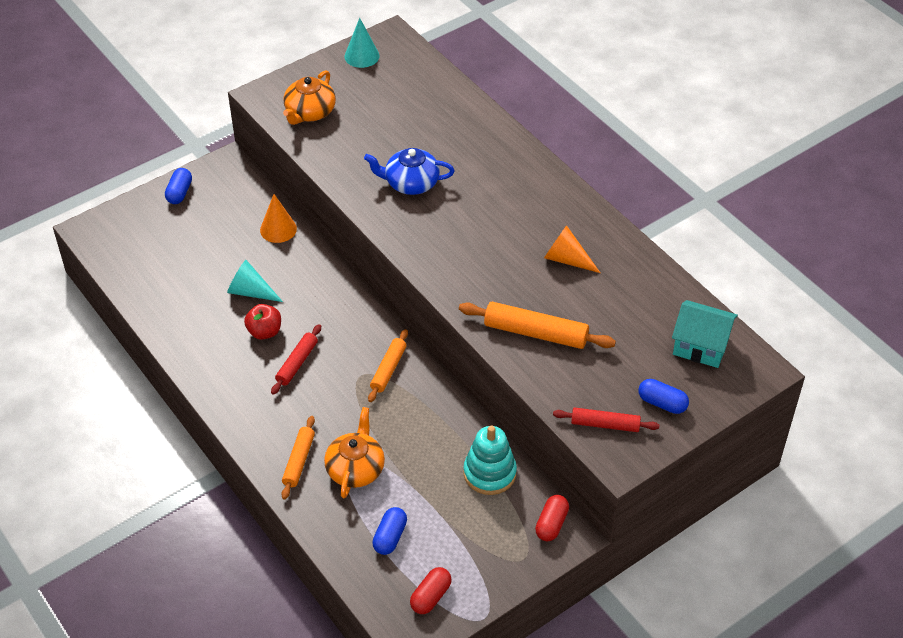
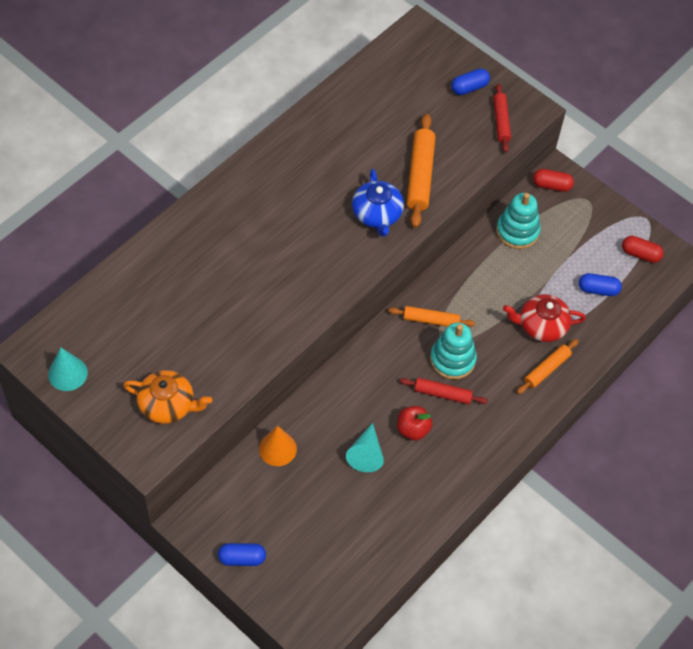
camera: 105 degrees left, 10 degrees up
(299, 461) = (546, 369): orange rolling pin -> orange rolling pin turned 45 degrees counterclockwise
(335, 379) = (452, 359): none -> turquoise stacking toy
(355, 469) = (541, 326): orange teapot -> red teapot
(411, 183) = (257, 295): blue teapot -> blue teapot (377, 214)
(566, 259) = (330, 162): orange cone -> none
(662, 403) = (469, 88): blue capsule -> blue capsule turned 45 degrees clockwise
(701, 346) = (404, 67): turquoise house -> none

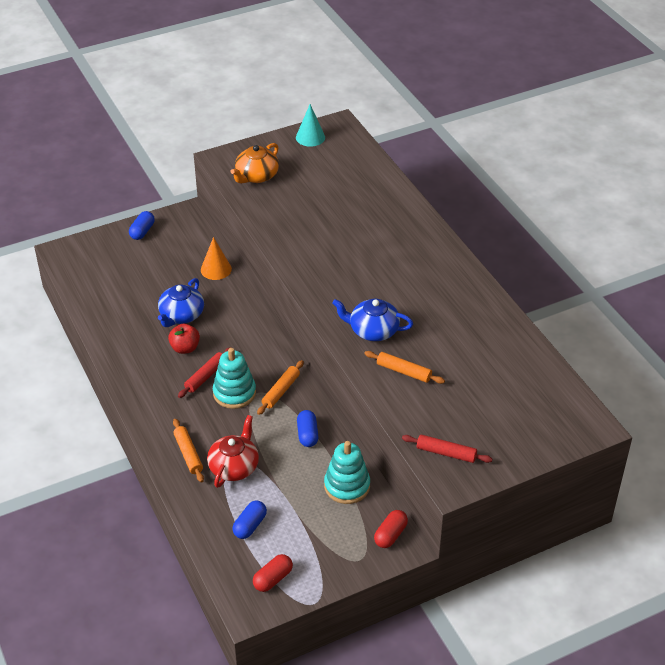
camera: 115 degrees right, 15 degrees down
(366, 454) = (181, 315): turquoise cone -> blue teapot
(420, 176) = (403, 371): orange rolling pin -> orange rolling pin, size x0.63
(469, 88) = (500, 442): blue capsule -> blue capsule (307, 434)

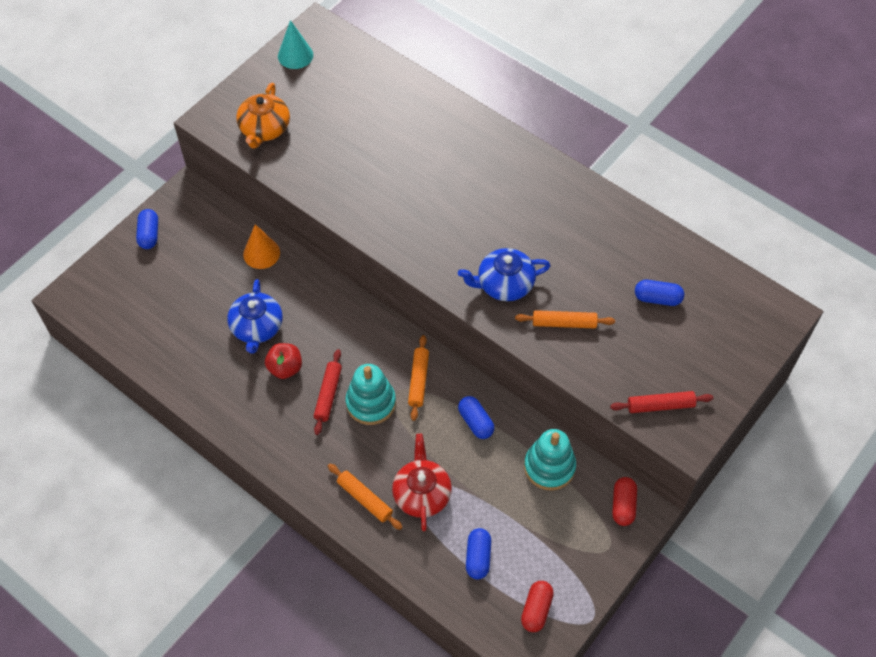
camera: 25 degrees left, 15 degrees up
(492, 381) = (657, 298): none -> blue capsule

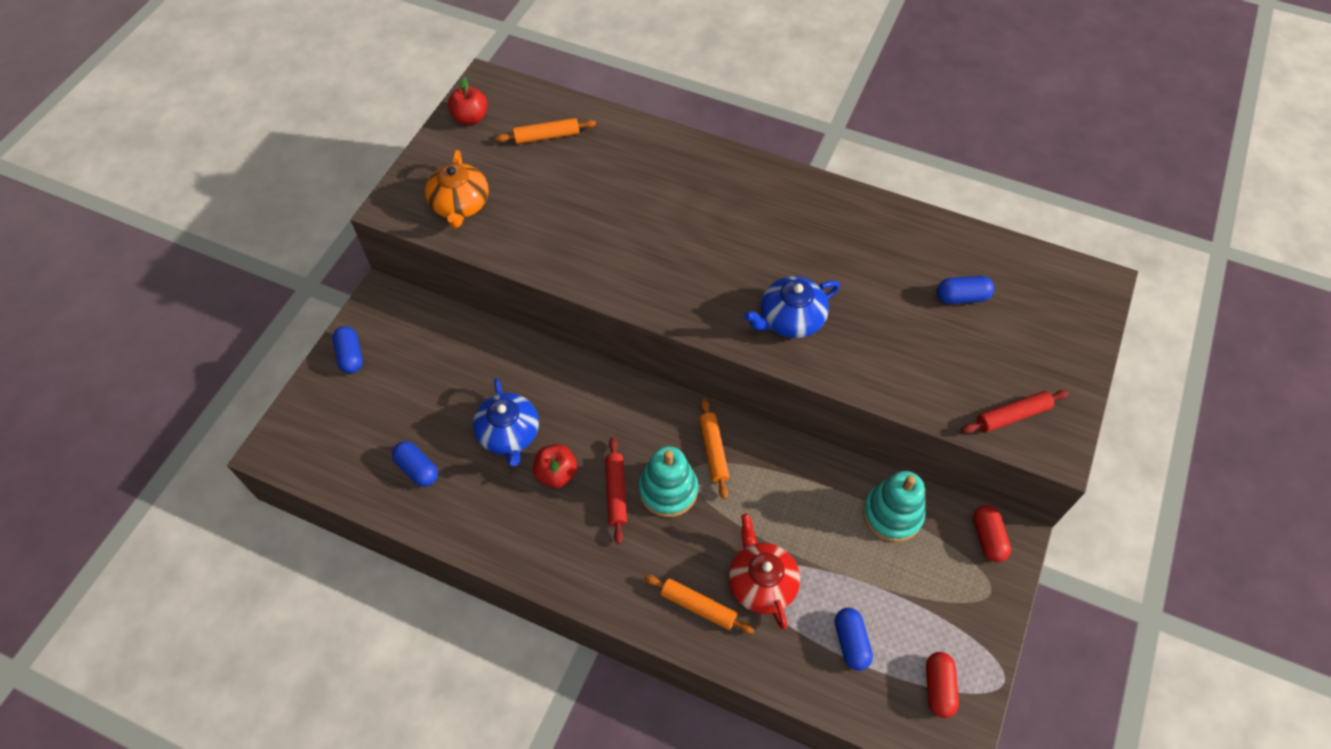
camera: 15 degrees left, 0 degrees up
(261, 253) = (488, 348): orange cone -> none
(295, 55) = (470, 118): turquoise cone -> red apple
(475, 422) = (793, 483): blue capsule -> blue capsule (417, 469)
(564, 323) = (872, 347): orange rolling pin -> orange rolling pin (546, 136)

